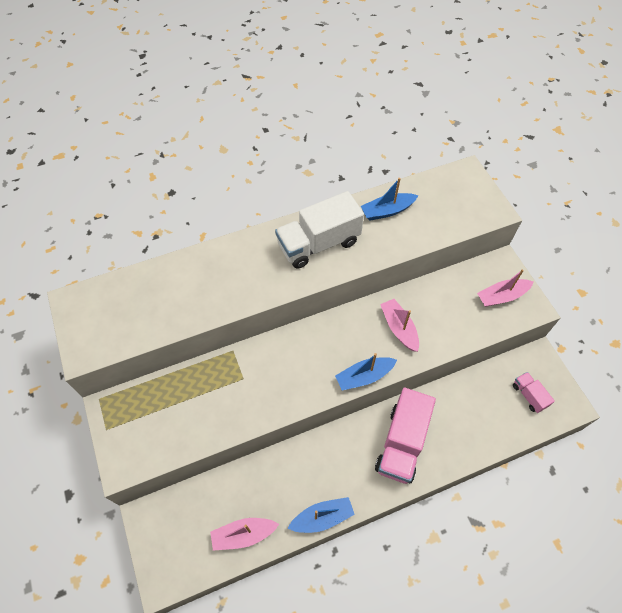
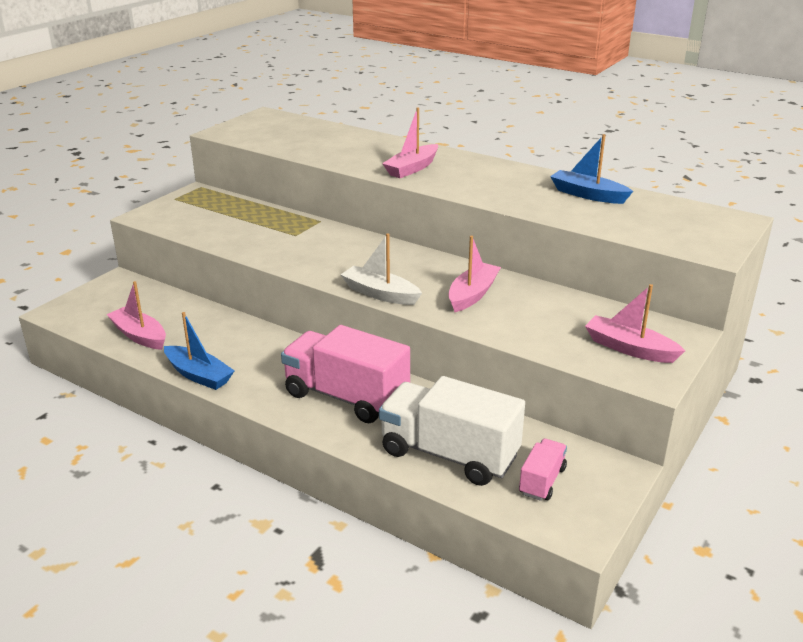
camera: 55 degrees right, 30 degrees down
(271, 272) = (412, 168): none -> pink boat
(318, 243) = (483, 177): white truck -> white truck (449, 454)
(364, 376) = (380, 294): blue boat -> white boat
(402, 443) = (346, 397): pink truck -> pink truck turned 45 degrees clockwise

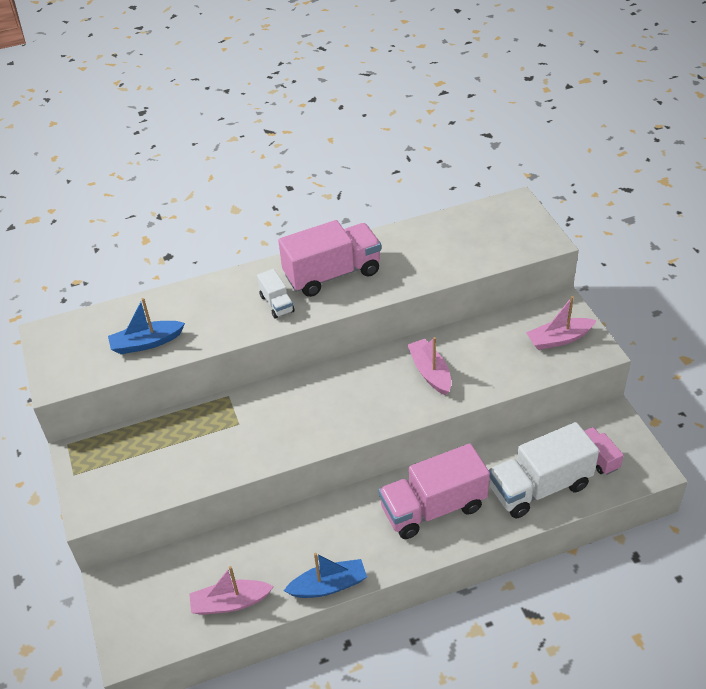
camera: 50 degrees left, 15 degrees up
(380, 294) = (384, 421): white boat -> none
(412, 168) = (276, 304): pink boat -> white truck
(483, 176) = (332, 274): none -> pink truck
(587, 195) = (417, 242): blue boat -> blue boat (146, 343)

